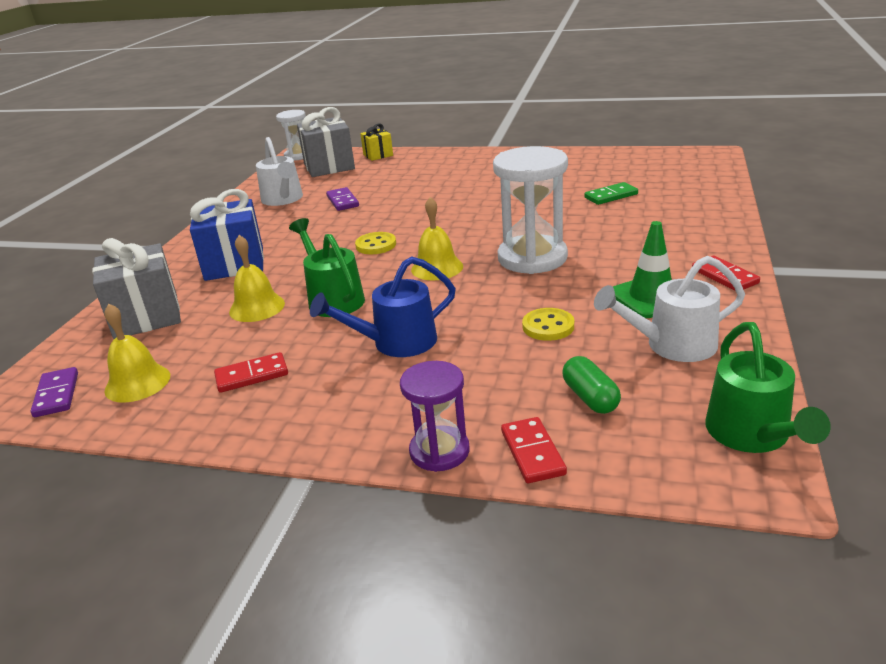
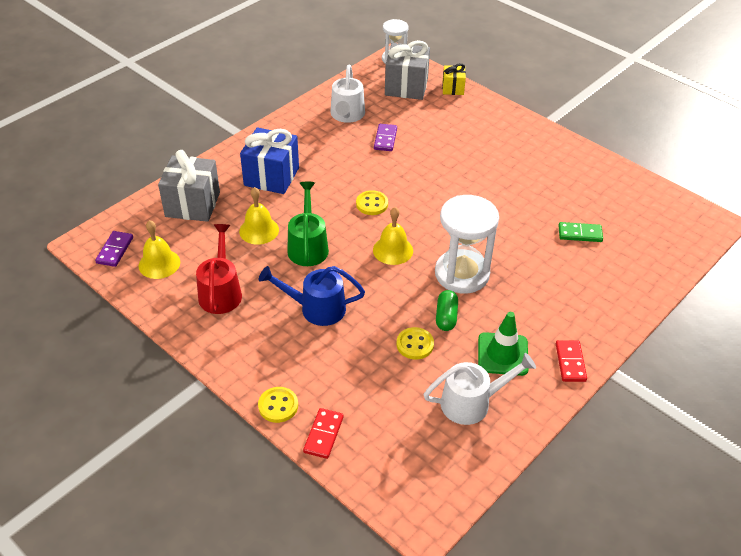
camera: 25 degrees right, 15 degrees up
(252, 375) = (221, 291): red domino -> red watering can
(439, 451) = (278, 406): purple hourglass -> yellow button
(590, 397) = (387, 415): green capsule -> green capsule (446, 317)
(671, 345) = (472, 402): white watering can -> white watering can turned 150 degrees clockwise
(752, 436) = (448, 492): green watering can -> none

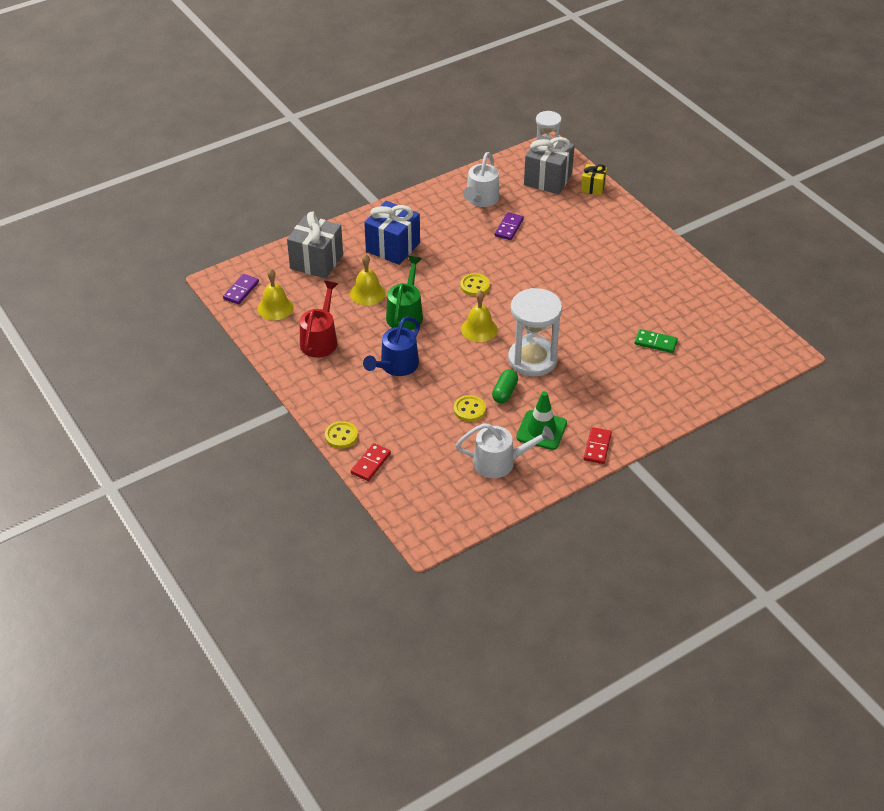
camera: 15 degrees right, 0 degrees up
(316, 308) = (395, 366): blue watering can -> blue watering can turned 75 degrees counterclockwise

